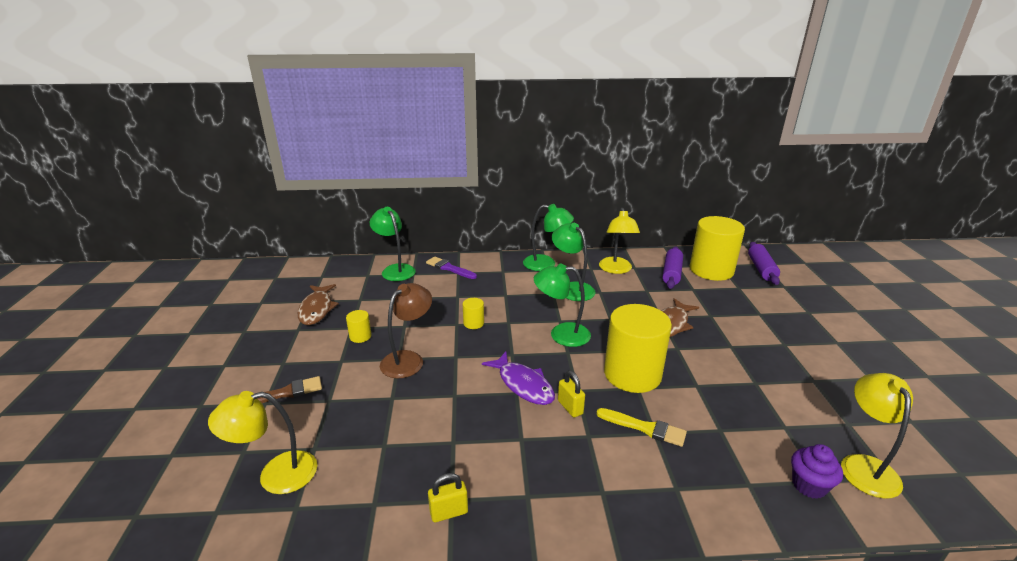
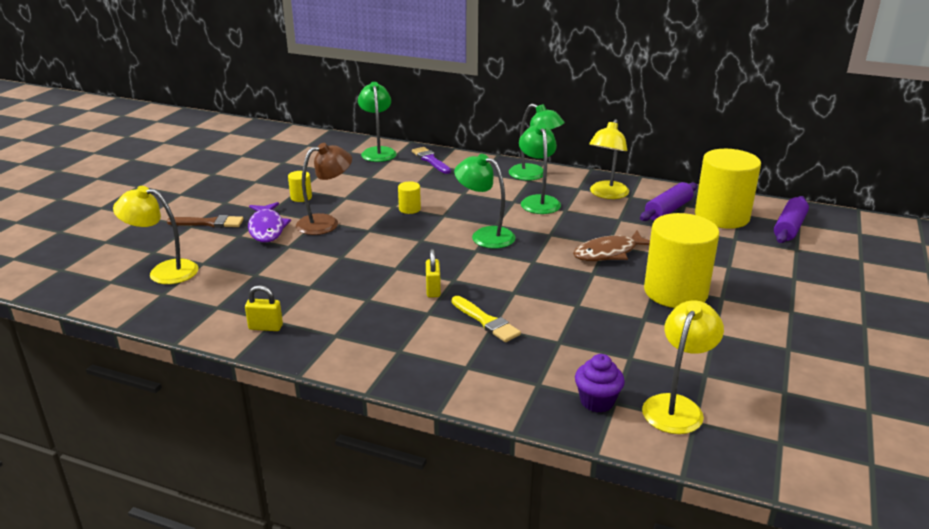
camera: 25 degrees right, 0 degrees up
(317, 309) = (282, 170): brown fish -> none
(523, 385) = (408, 264): purple fish -> purple fish (267, 228)
(632, 374) = (520, 281): yellow cylinder -> yellow cylinder (675, 292)

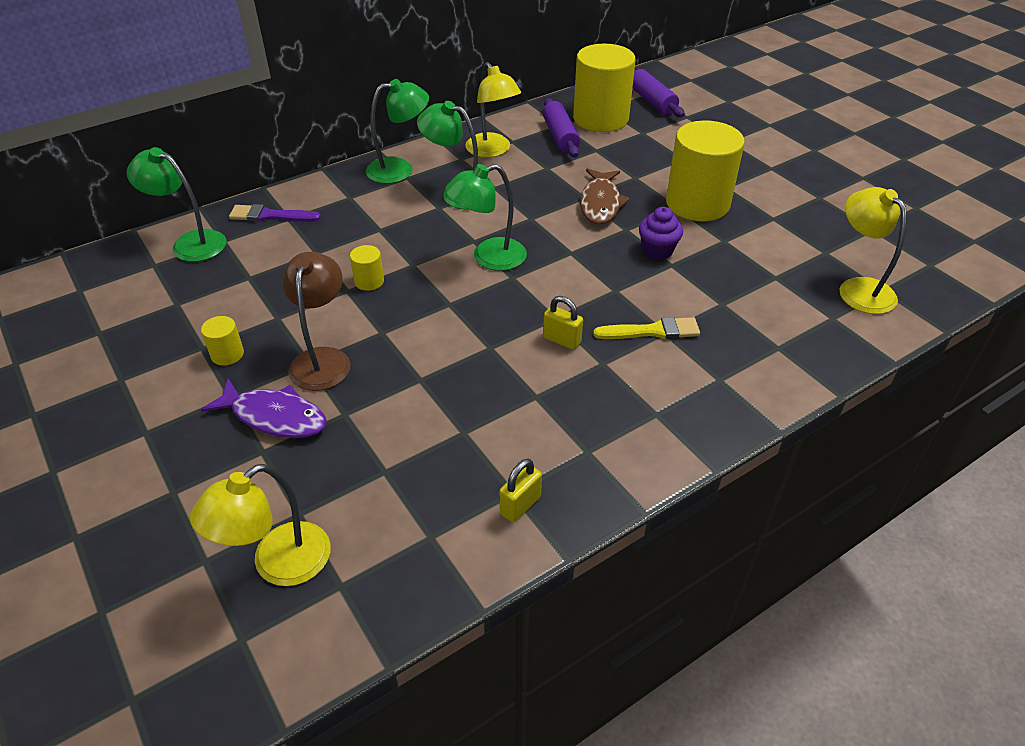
camera: 55 degrees left, 15 degrees up
(209, 223) = (189, 469): brown brush -> none
(597, 401) = (826, 326): purple cupcake -> purple cupcake (657, 251)

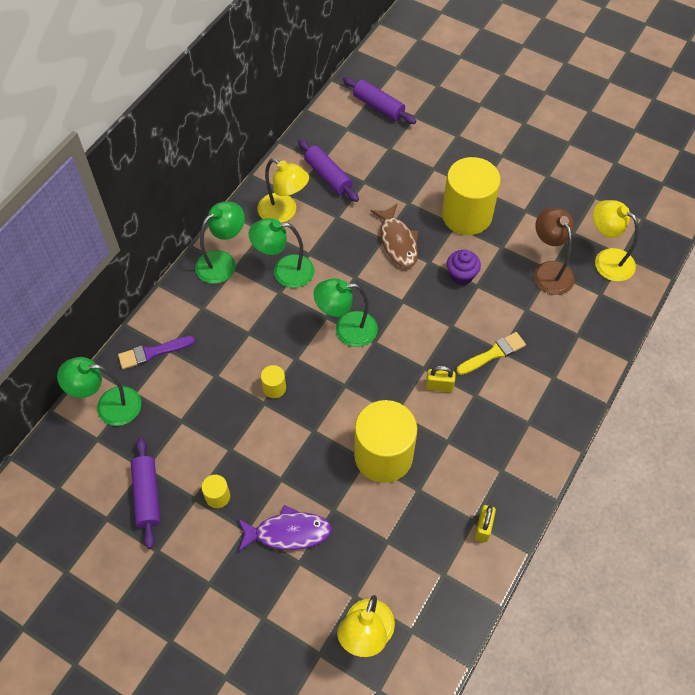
camera: 25 degrees left, 15 degrees up
(157, 327) = (147, 495): none -> purple rolling pin
(323, 359) = (288, 471): brown lamp -> brown lamp (549, 270)
(488, 257) = (346, 329): green lamp -> green lamp turned 45 degrees clockwise
(600, 118) = (348, 143): yellow cylinder -> yellow cylinder (383, 456)

